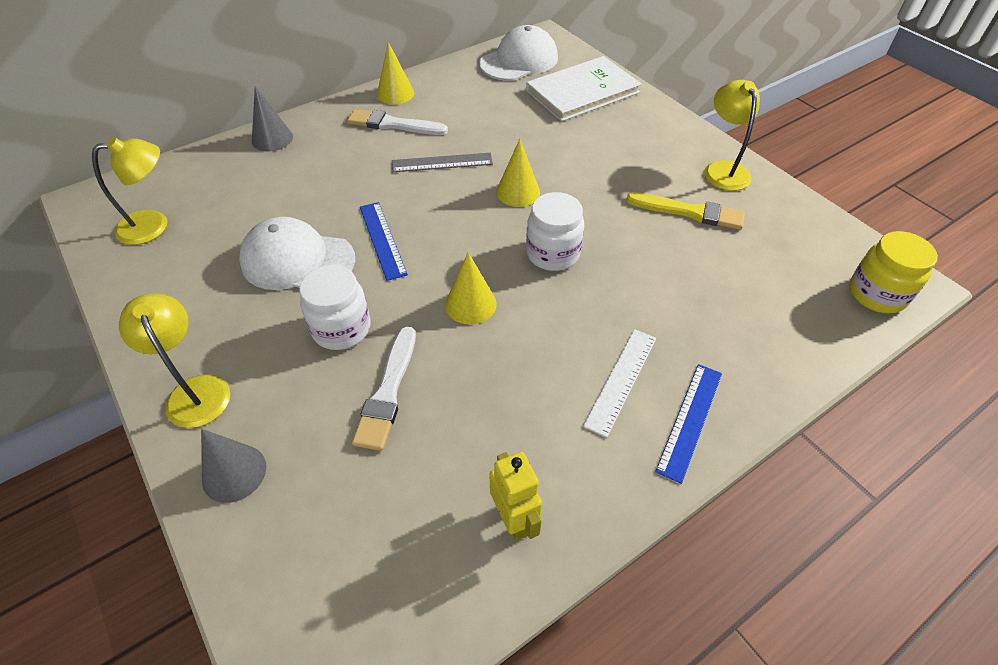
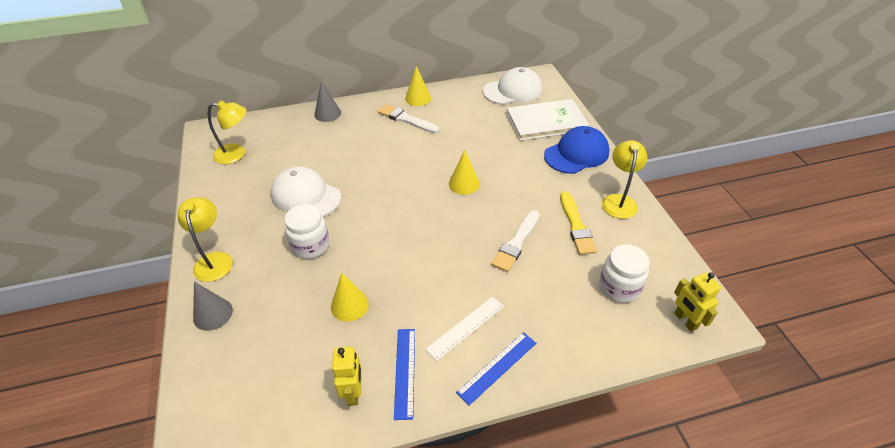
camera: 20 degrees right, 5 degrees down
(382, 239) = (362, 195): blue ruler -> blue ruler (405, 372)
(388, 392) = (318, 292): white brush -> white brush (516, 243)
(442, 163) = (424, 152): grey ruler -> none
(470, 304) = (395, 251): yellow cone -> yellow cone (349, 305)
(553, 254) = (465, 231): white jar -> white jar (619, 287)
(641, 123) = (576, 154): none -> blue cap
(689, 212) = (576, 226): yellow brush -> yellow brush turned 45 degrees clockwise
(877, 294) = (685, 321): yellow jar -> yellow robot

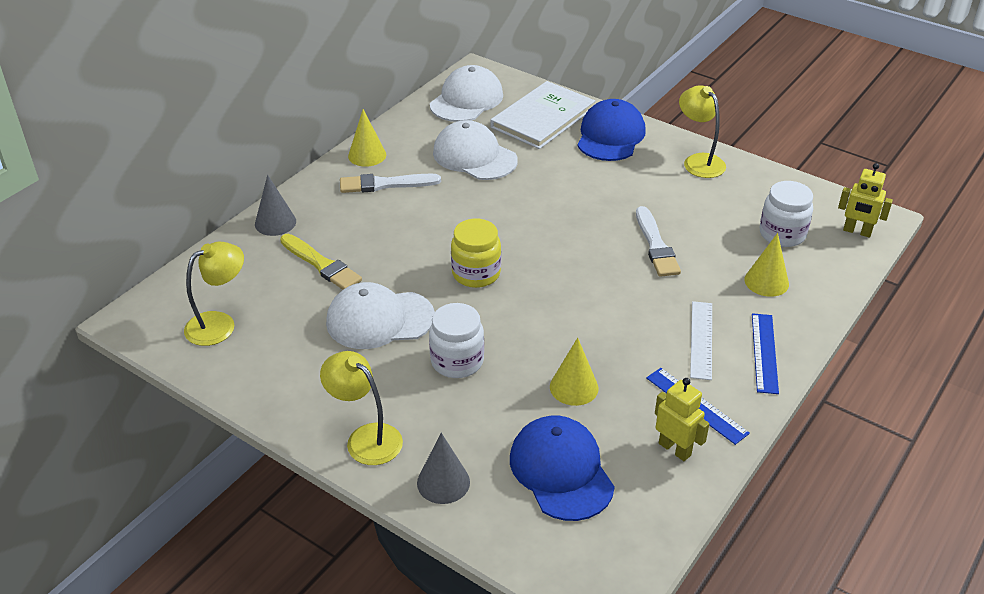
camera: 40 degrees left, 5 degrees down
(275, 354) = (561, 471): none -> blue cap
(387, 198) = (476, 274): none -> yellow jar
(464, 183) = (537, 218): yellow cone -> yellow cone (766, 281)
(475, 127) = (474, 156): none -> white cap
(576, 226) = (689, 202): yellow brush -> yellow brush (321, 264)

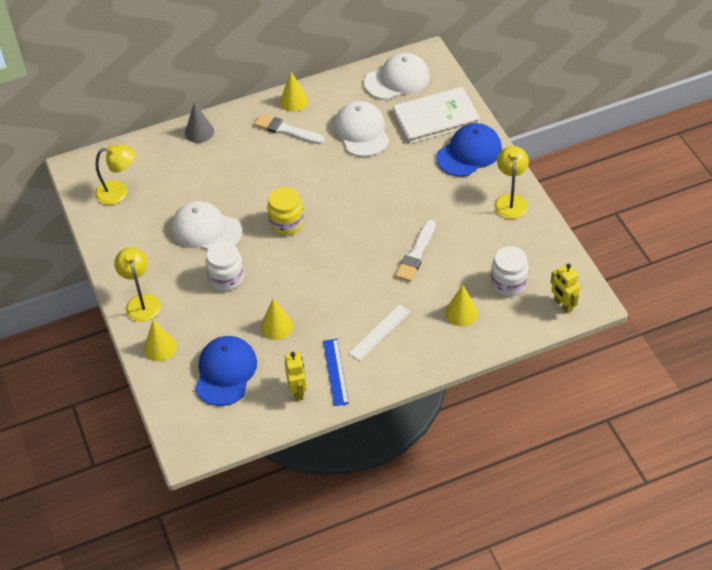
camera: 35 degrees right, 10 degrees up
(321, 264) = (203, 175): yellow brush -> none
(443, 482) = (160, 347): grey cone -> yellow cone
(764, 352) = (409, 359): blue ruler -> none

